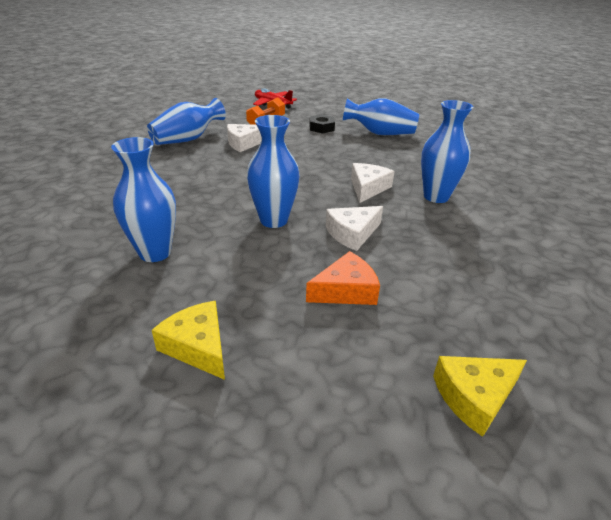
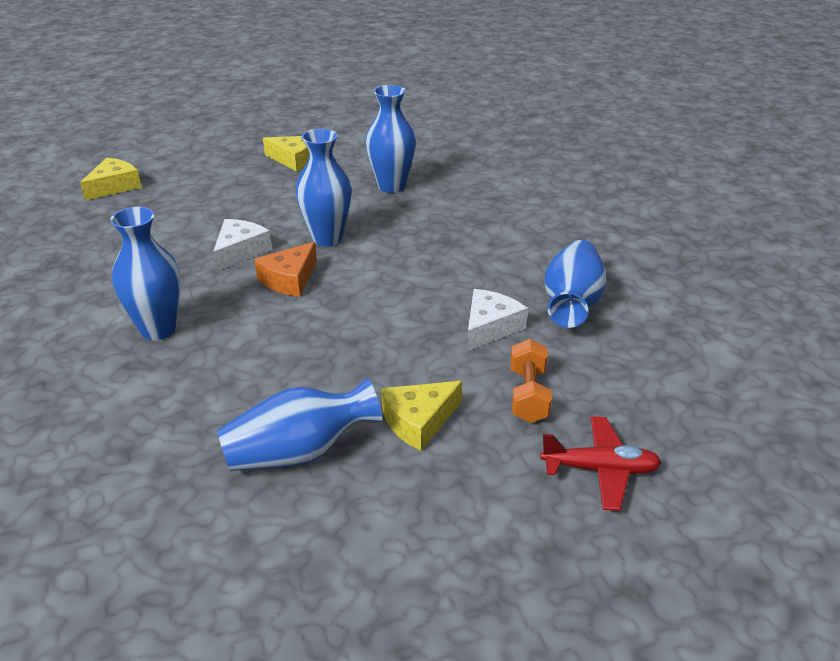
camera: 150 degrees right, 0 degrees up
(321, 128) = (419, 421): black nut -> yellow cheese
(346, 290) = (220, 209): orange cheese -> orange cheese (289, 279)
(368, 188) = (253, 311): white cheese -> none

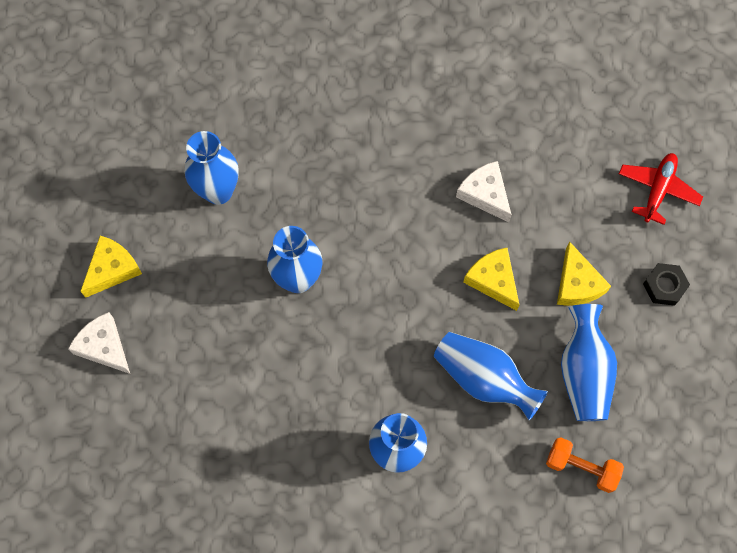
camera: 70 degrees left, 35 degrees up
(114, 186) = (95, 470): yellow cheese -> yellow cheese (493, 280)
(240, 251) = (290, 362): white cheese -> white cheese (104, 346)
(289, 279) = (357, 329): orange cheese -> none
(460, 507) = (664, 286): none -> black nut
(528, 395) = (573, 201): orange dumbbell -> orange dumbbell (581, 467)
(572, 303) = (475, 121): blue vase -> blue vase (484, 379)

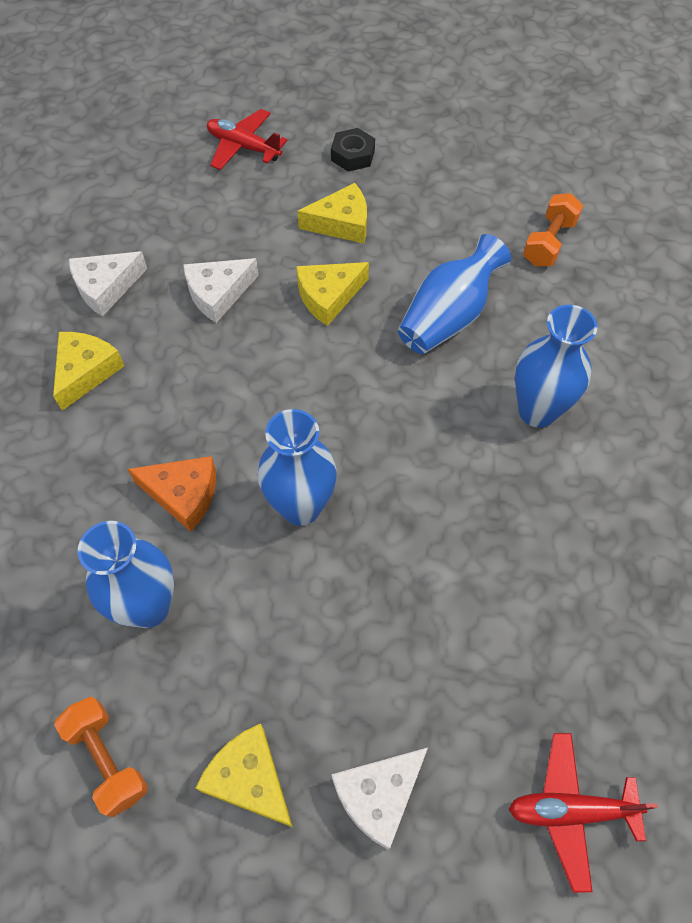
camera: 85 degrees left, 10 degrees down
(96, 466) = (570, 810): none -> red plane
(122, 186) = (107, 759): none -> orange dumbbell
(302, 199) = (183, 494): none -> orange cheese
(399, 113) = (86, 372): none -> yellow cheese
(480, 110) = (106, 288): none -> white cheese
(584, 372) = (443, 229): blue vase -> none

